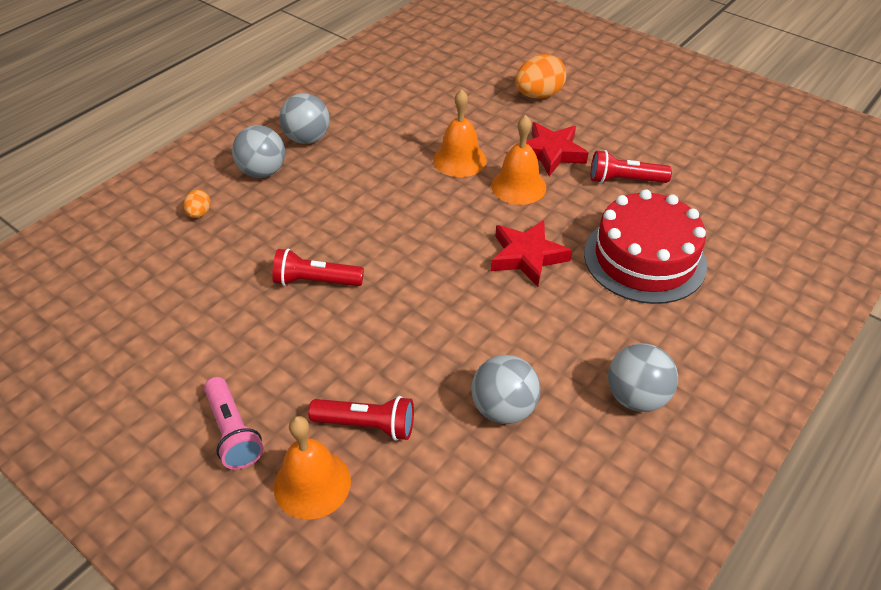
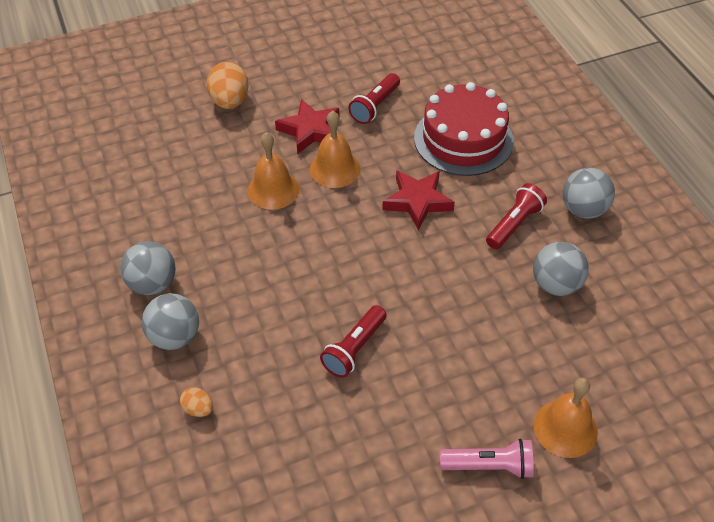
camera: 60 degrees left, 5 degrees up
(367, 425) = (528, 372): red flashlight -> red flashlight (514, 224)

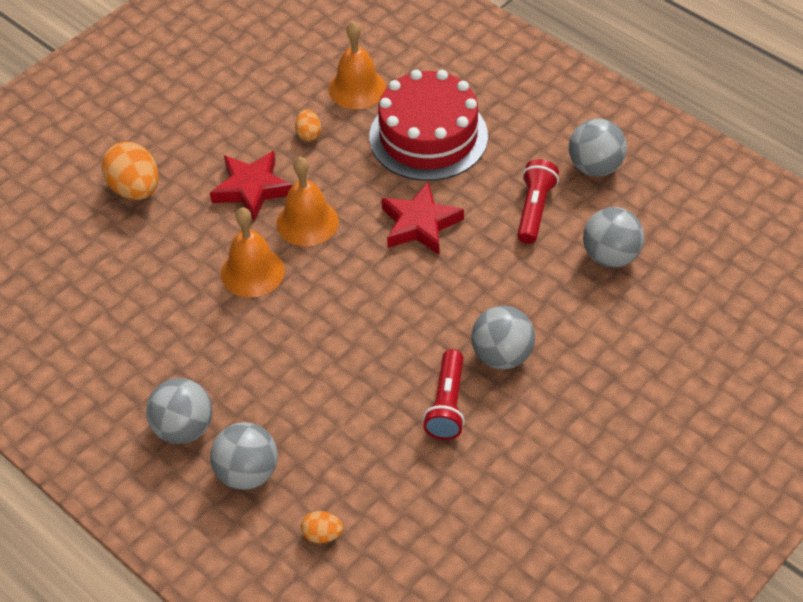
camera: 25 degrees left, 0 degrees up
(375, 106) = (308, 134): red flashlight -> orange egg
(421, 328) = (502, 355): none -> grey ball
(489, 465) = (646, 460): pink flashlight -> none
(565, 428) = (696, 394): orange bell -> orange bell (357, 88)

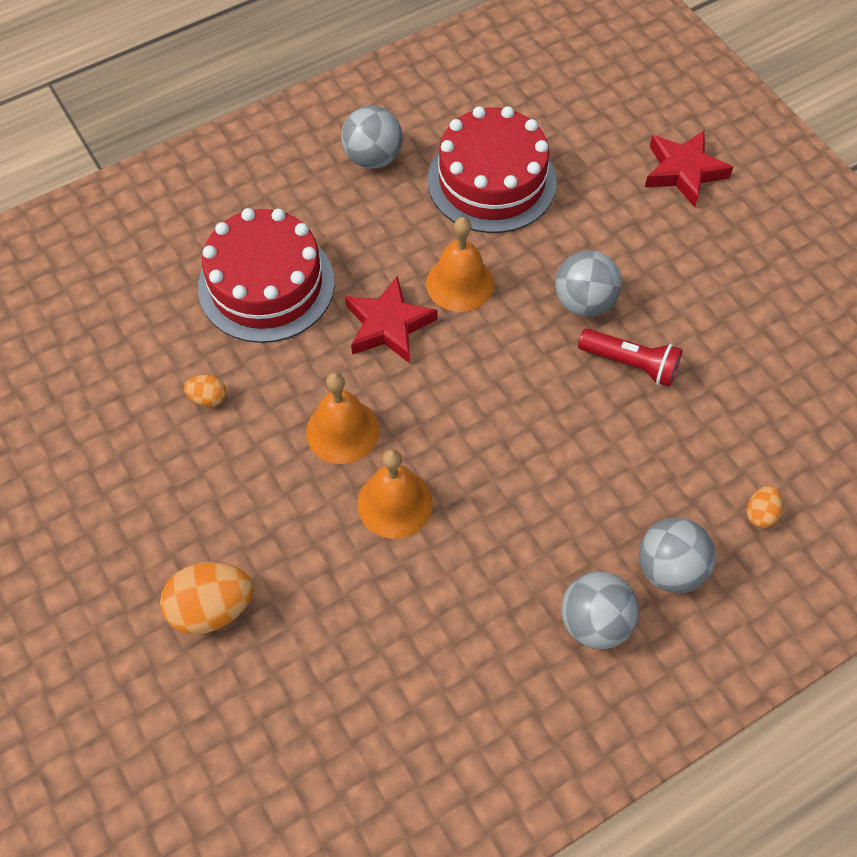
camera: 75 degrees left, 10 degrees up
(252, 189) = (268, 476): red star -> red star (683, 171)
(357, 88) = (159, 332): orange bell -> orange bell (460, 283)
(534, 209) = (408, 222): red flashlight -> none
(610, 256) = (491, 181): grey ball -> red cake

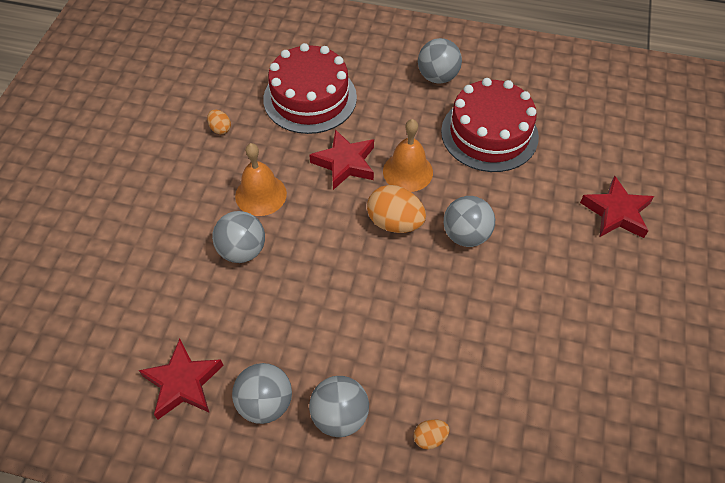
camera: 45 degrees right, 5 degrees down
(212, 608) = (106, 223): orange egg -> orange egg (395, 222)
(395, 503) = (242, 250): orange bell -> grey ball
(498, 680) = (183, 383): none -> red star
(631, 364) = (453, 289): red flashlight -> none

